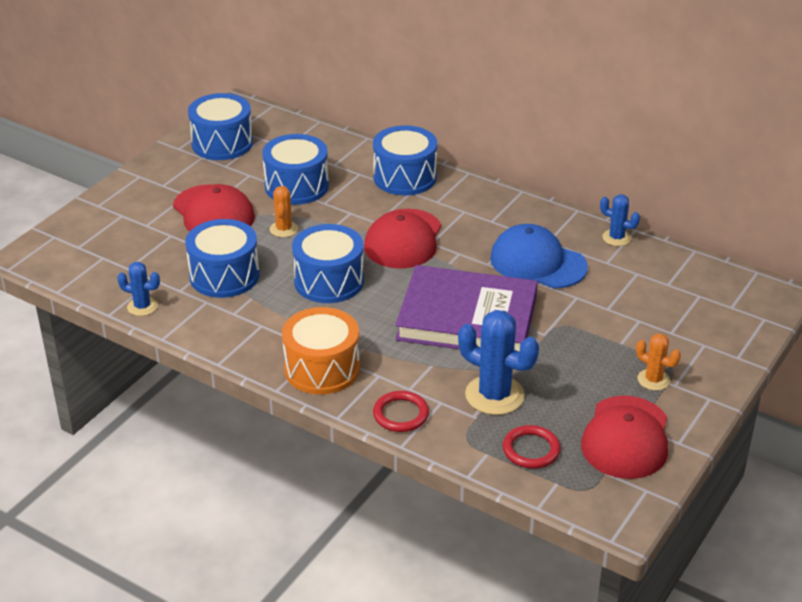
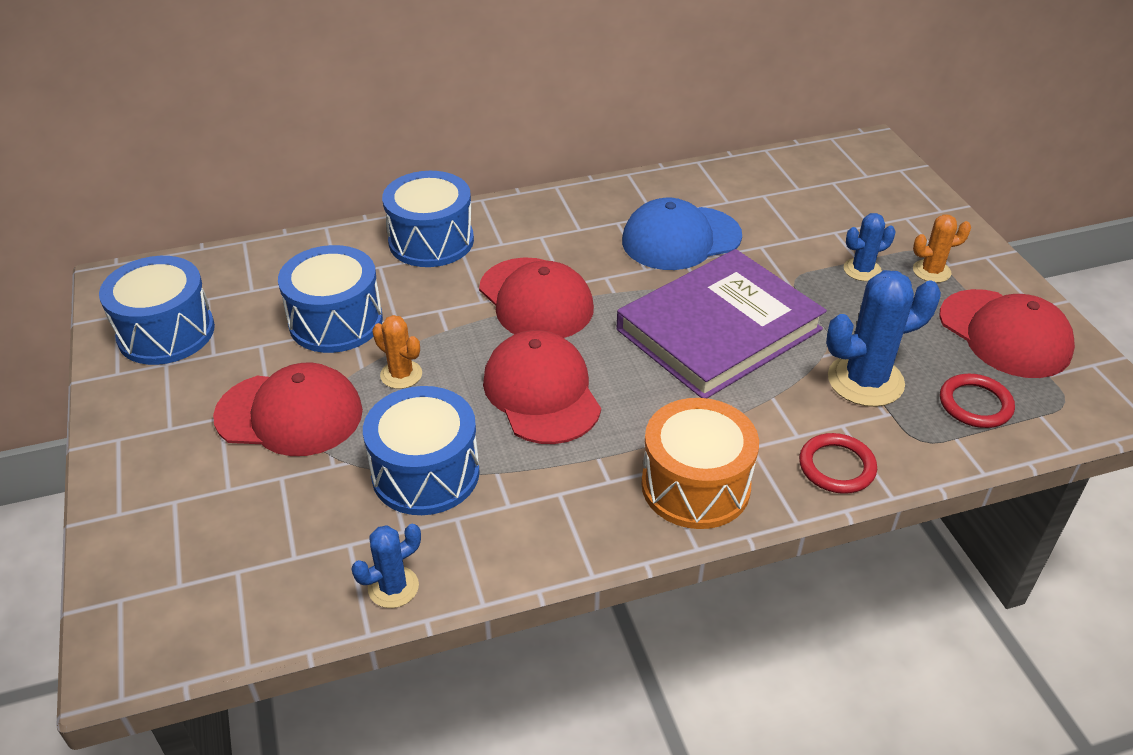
camera: 50 degrees left, 5 degrees up
(329, 281) = (542, 392): blue drum -> red cap
(616, 238) = (697, 177): blue cactus -> blue cactus (862, 270)

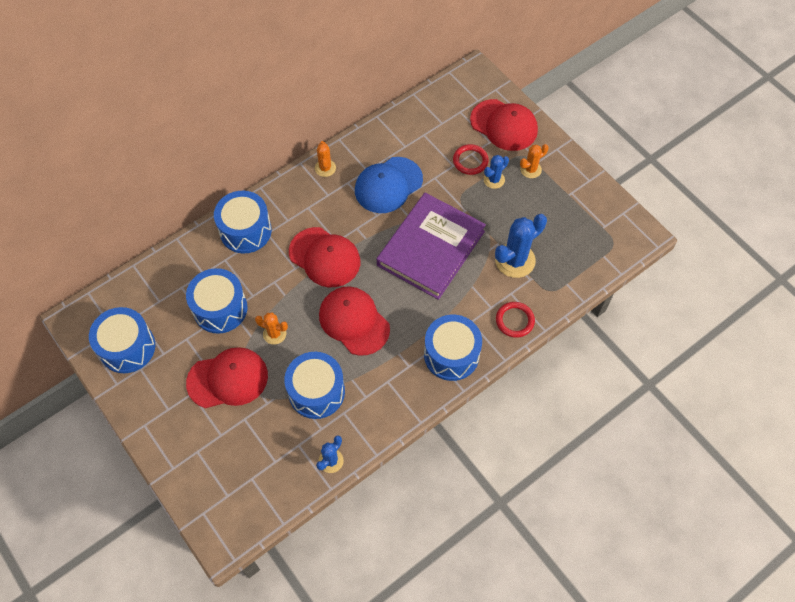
camera: 20 degrees left, 20 degrees up
(591, 199) = (325, 168): none -> orange cactus
(695, 486) = (451, 355): orange drum -> blue drum
(975, 404) = (571, 259): red ring -> red ring (470, 161)
(1004, 334) = (577, 205): red cap -> red cap (504, 125)

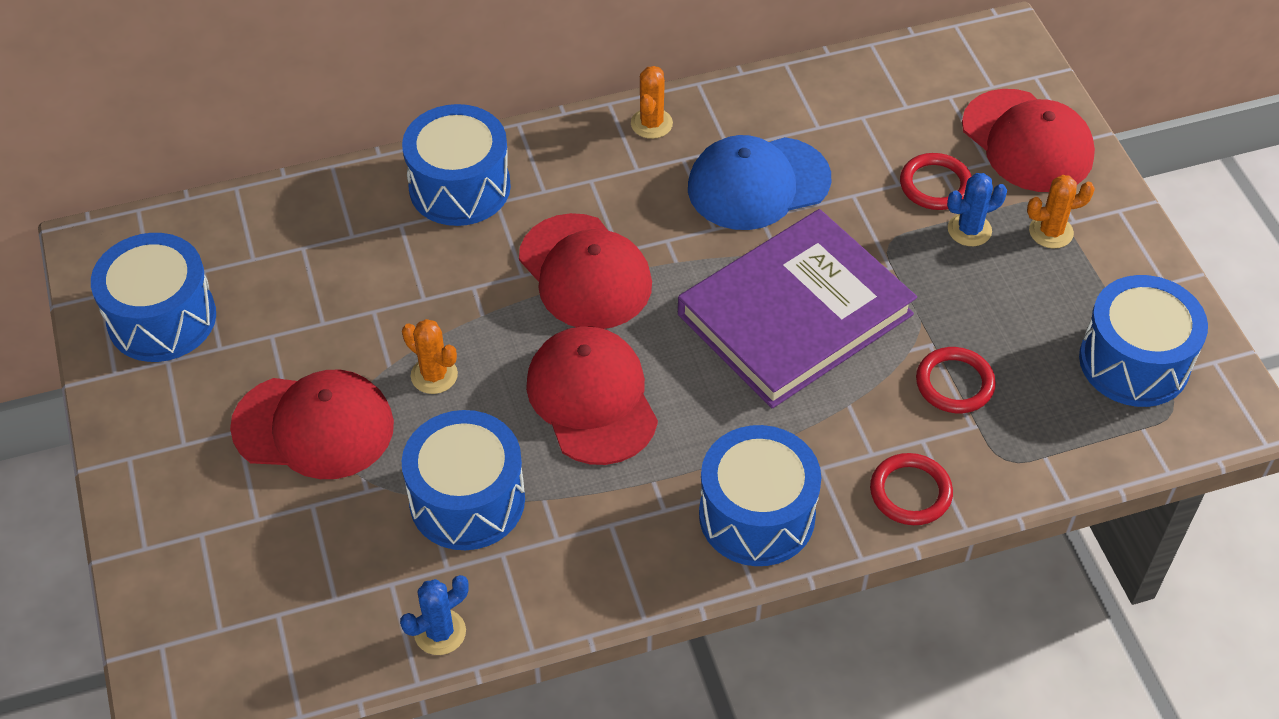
camera: 20 degrees right, 10 degrees down
(220, 308) = (355, 303): blue drum -> blue drum (1134, 362)
(515, 260) = (954, 383): blue cactus -> red ring

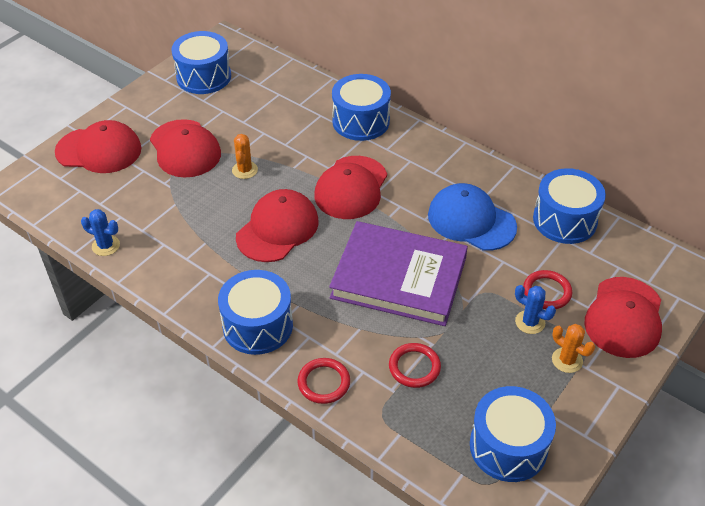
camera: 55 degrees right, 5 degrees down
(204, 544) = (99, 150): none -> red cap
(467, 500) = (184, 217): blue drum -> blue drum (564, 220)
(651, 124) = (468, 163): orange cactus -> none

